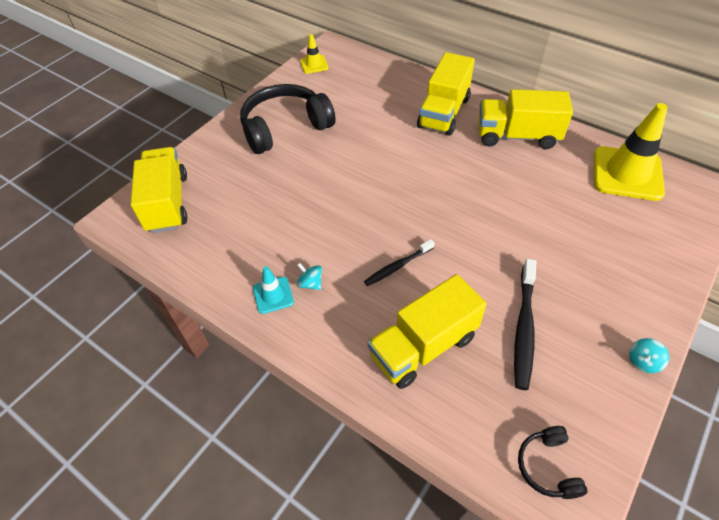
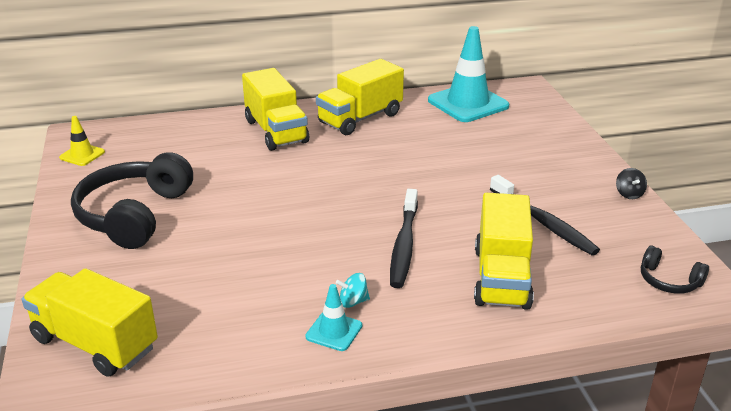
camera: 50 degrees left, 20 degrees down
(398, 266) = (404, 245): black toothbrush -> black toothbrush, size x1.58
(627, 173) = (468, 103): yellow traffic cone -> turquoise traffic cone
(643, 361) = (629, 194): turquoise spinning top -> black spinning top

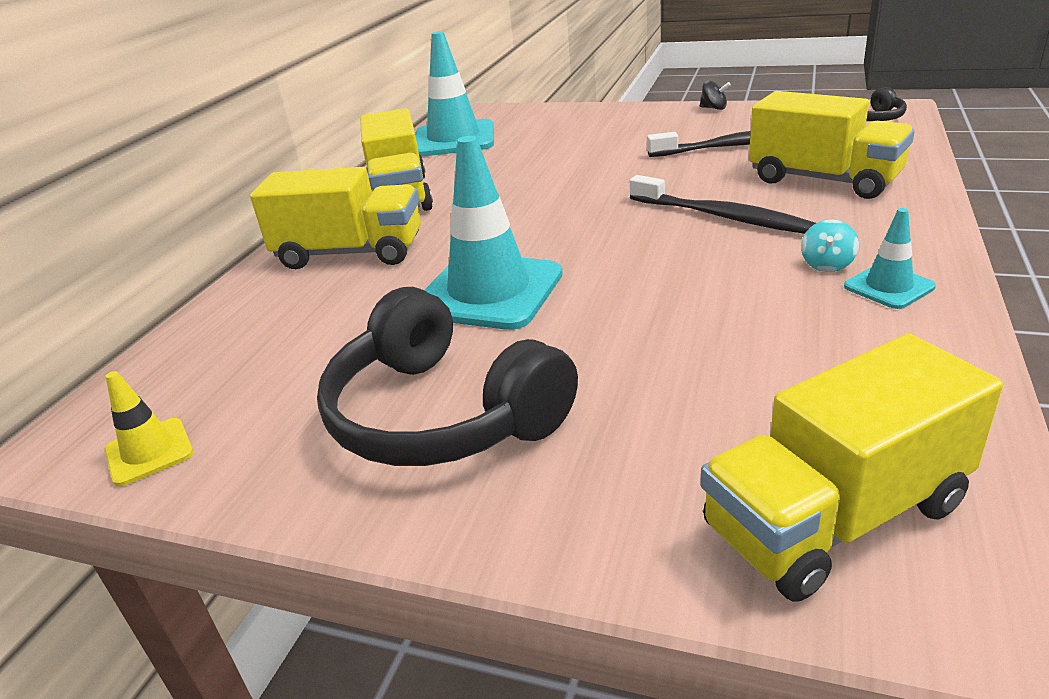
camera: 55 degrees left, 0 degrees up
(254, 190) = (489, 292): none -> turquoise traffic cone

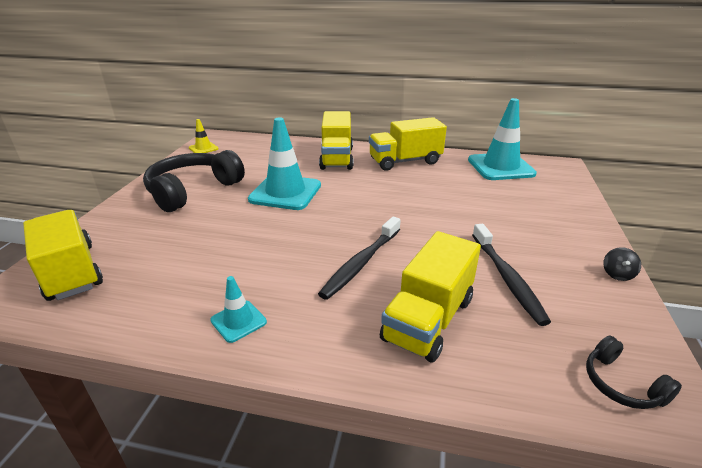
camera: 80 degrees right, 0 degrees up
(827, 264) = (277, 299): turquoise spinning top -> none

